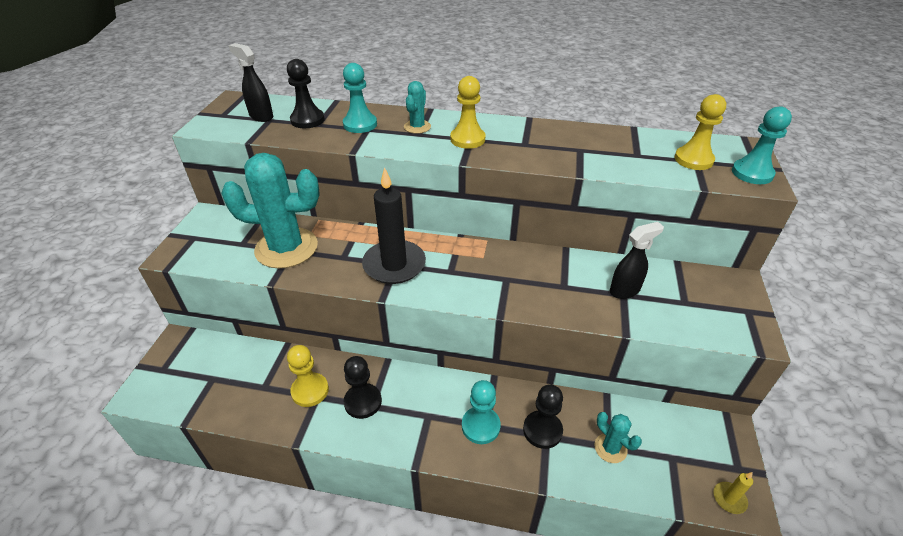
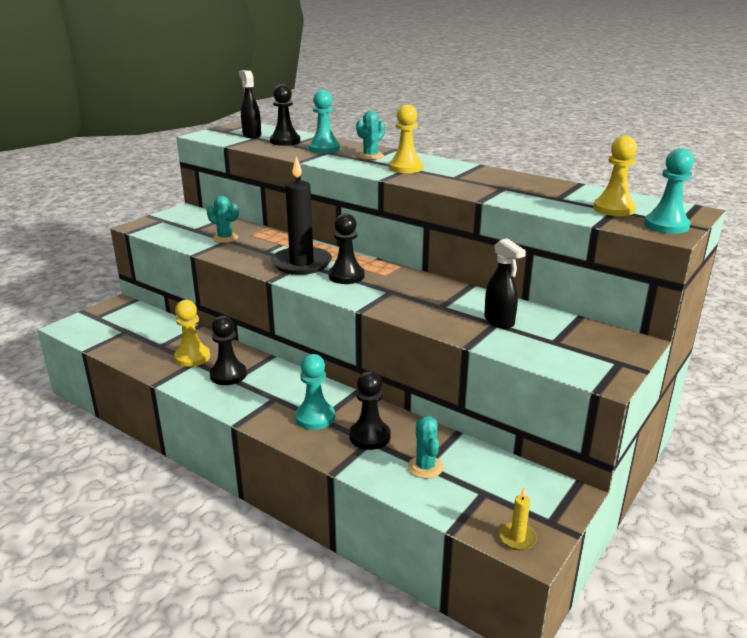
camera: 25 degrees right, 15 degrees down
(286, 248) = (225, 238): turquoise cactus -> turquoise cactus, size x0.45
(450, 270) = (346, 276): none -> black pawn
(625, 290) = (499, 321): black spray bottle -> black spray bottle turned 60 degrees clockwise

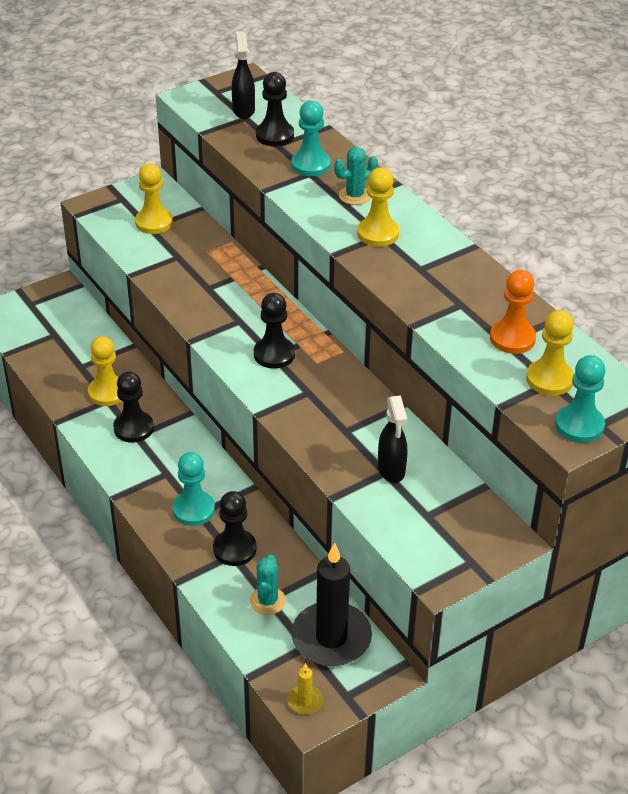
camera: 20 degrees right, 15 degrees up
(196, 227) = (154, 222): none -> yellow pawn
(225, 238) = (176, 252): turquoise cactus -> none
(301, 264) = (237, 320): black candle -> black candle (331, 638)
(561, 196) = (512, 338): none -> orange pawn

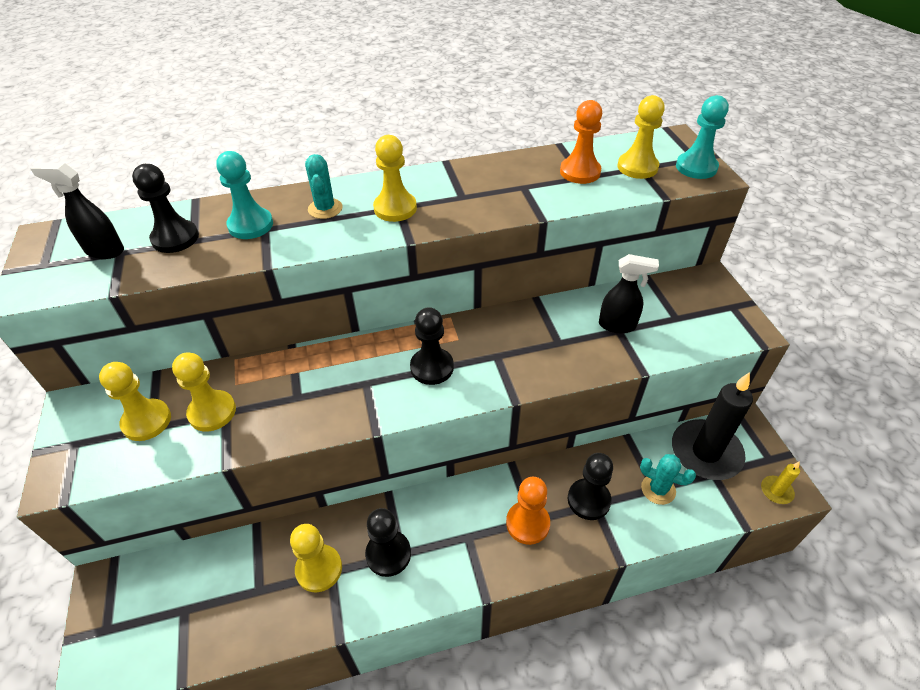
camera: 70 degrees left, 5 degrees up
(175, 250) = (212, 412): none -> yellow pawn
(193, 510) = (527, 523): turquoise pawn -> orange pawn

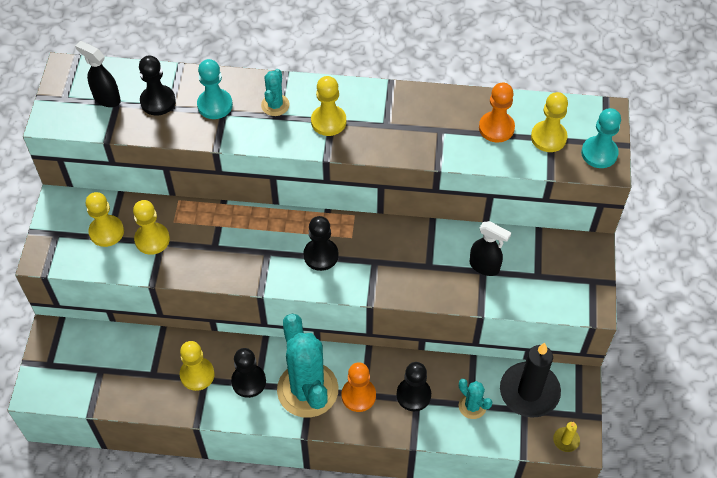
camera: 20 degrees right, 10 degrees up
(465, 538) = (307, 390): none -> turquoise cactus

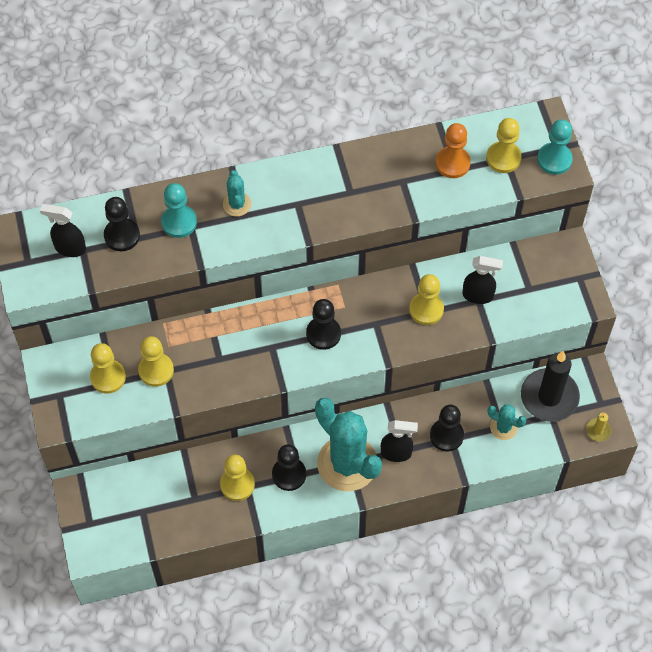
camera: 20 degrees left, 5 degrees up
(328, 121) = (295, 205): yellow pawn -> yellow pawn (426, 309)
(358, 395) = (396, 453): orange pawn -> black spray bottle

